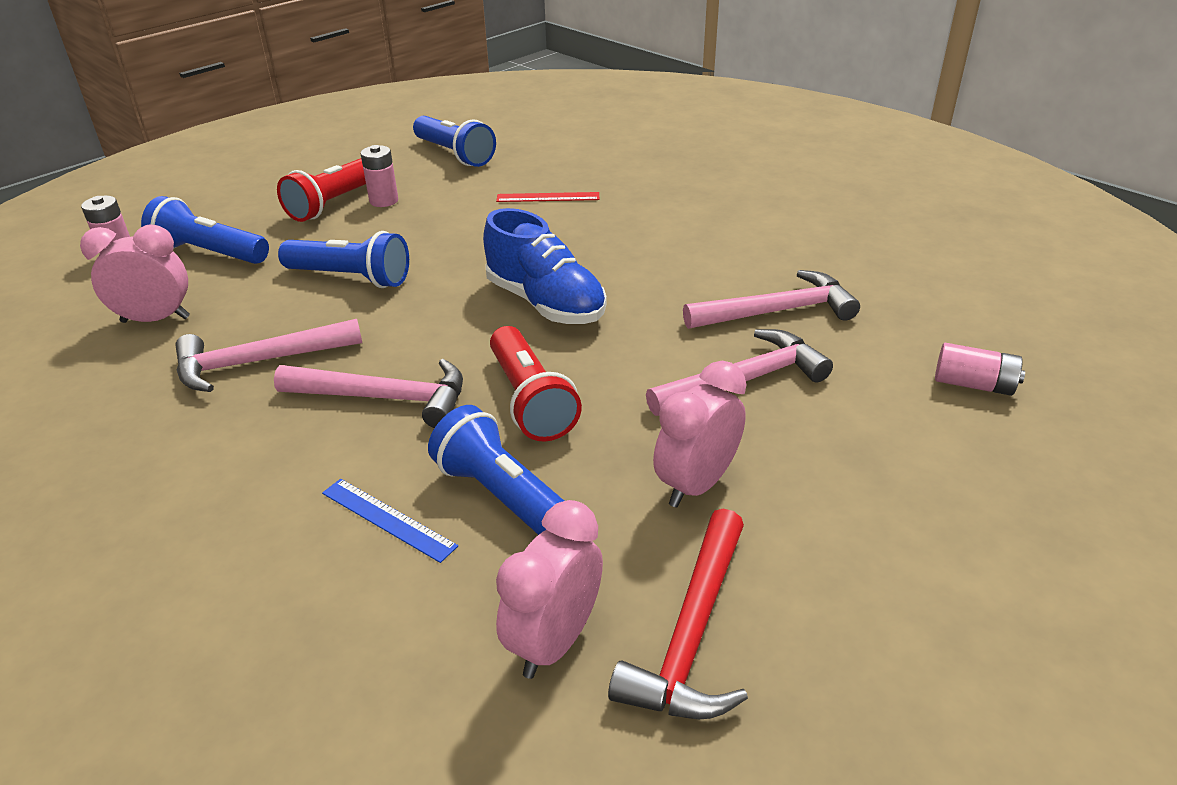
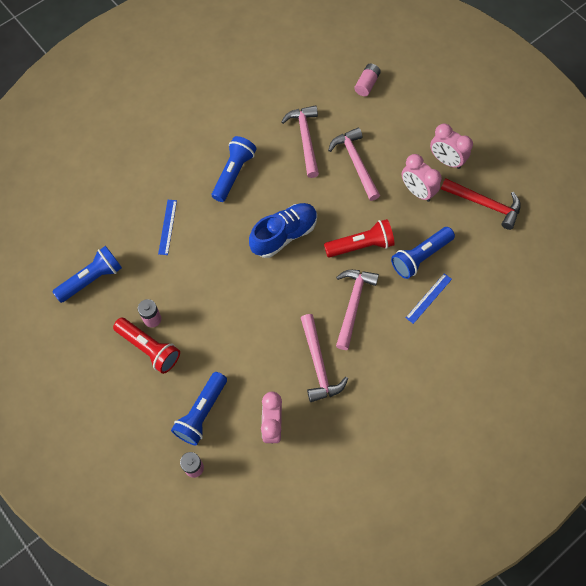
camera: 85 degrees left, 30 degrees up
(351, 278) = (244, 329): blue flashlight -> blue flashlight (233, 173)
(548, 197) = (167, 227): red ruler -> blue ruler
(554, 641) = (486, 244): pink clock -> pink clock (446, 160)

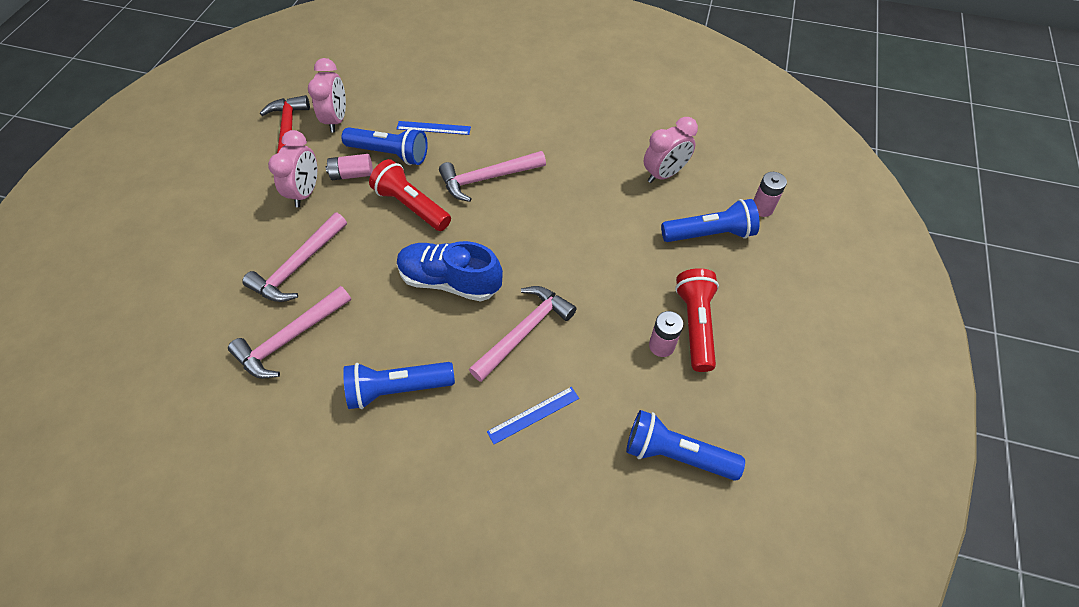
camera: 125 degrees left, 10 degrees down
(318, 364) = (574, 172): pink hammer -> pink hammer (524, 331)
(366, 84) = (156, 319): pink battery -> pink battery (352, 174)
(446, 160) = (245, 187): pink clock -> pink clock (336, 120)

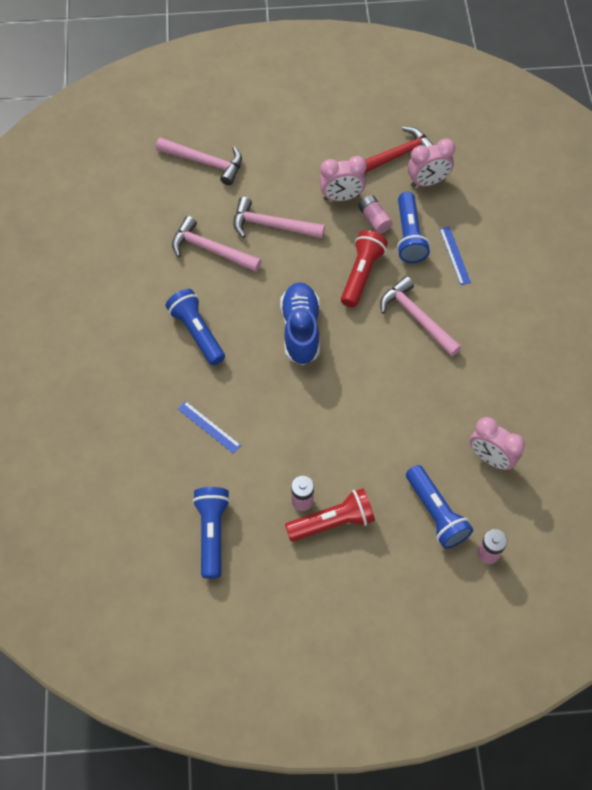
camera: 70 degrees right, 5 degrees up
(524, 331) = (276, 397): pink hammer -> pink hammer (205, 162)

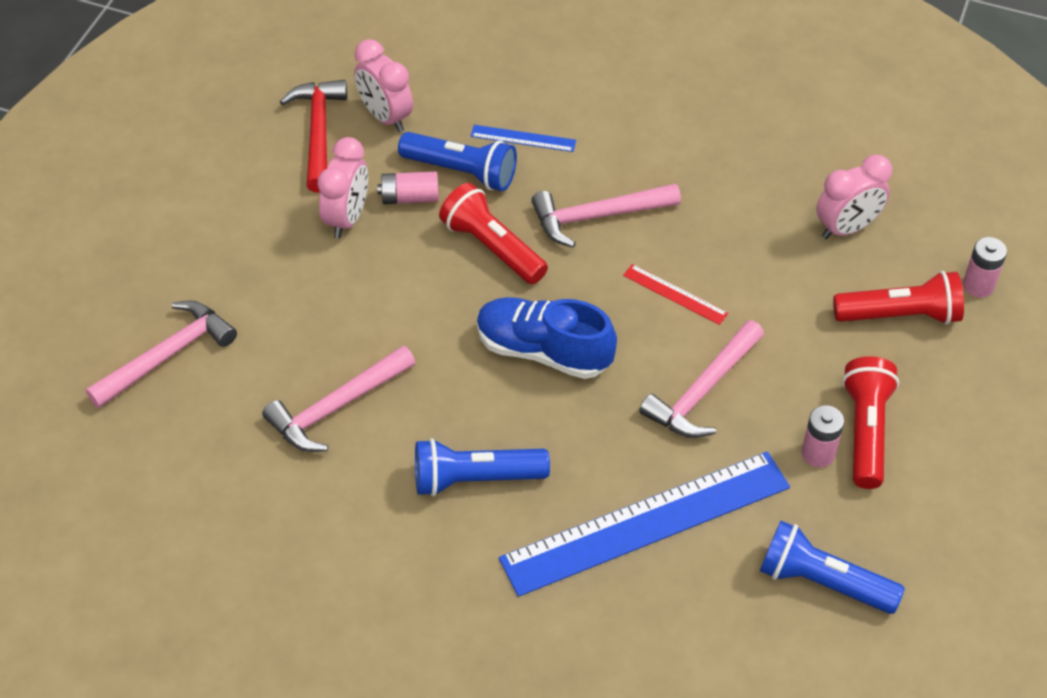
camera: 65 degrees left, 10 degrees down
(209, 427) = (646, 522): blue ruler -> blue ruler, size x2.45
(272, 225) = (342, 317): pink hammer -> pink hammer (703, 391)
(380, 381) = (675, 294): none -> red ruler
(427, 182) = (385, 117): pink clock -> pink clock turned 135 degrees clockwise
(436, 513) = (900, 315): blue flashlight -> red flashlight

